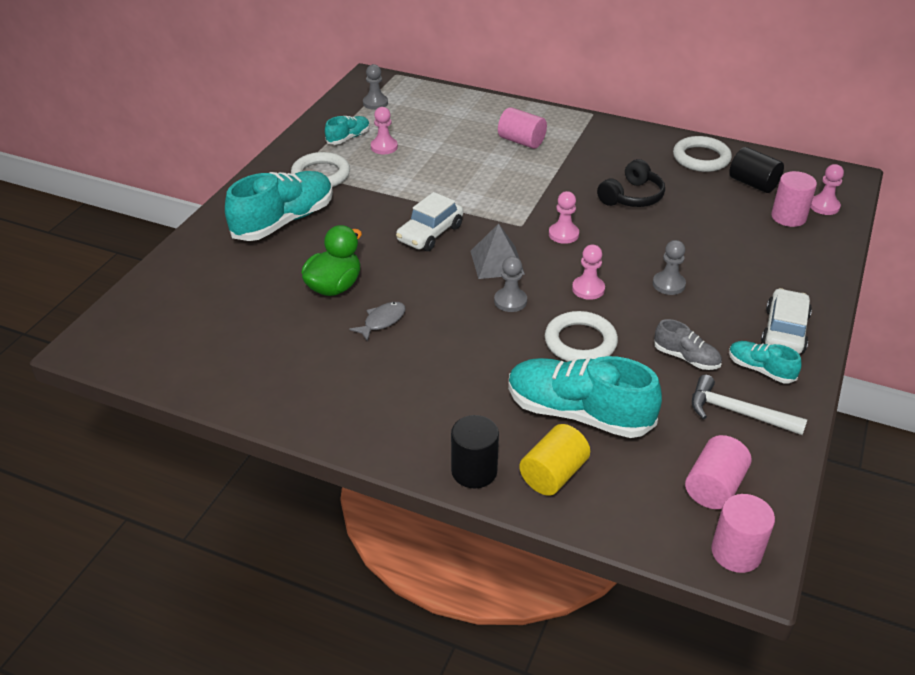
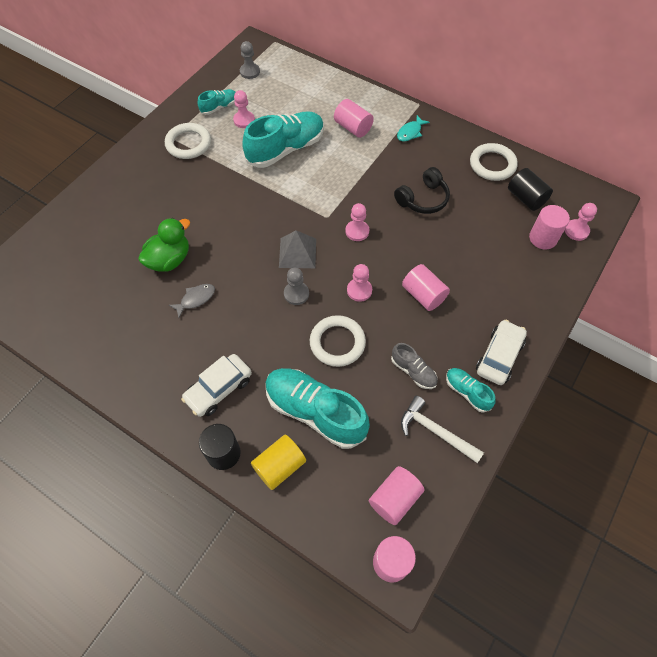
camera: 10 degrees right, 20 degrees up
(284, 221) = (149, 188): turquoise shoe -> turquoise shoe (286, 149)
(430, 233) = (255, 216): white car -> white car (219, 389)
(592, 139) = (410, 132): none -> turquoise fish
(668, 284) = (423, 295): grey pawn -> pink cylinder

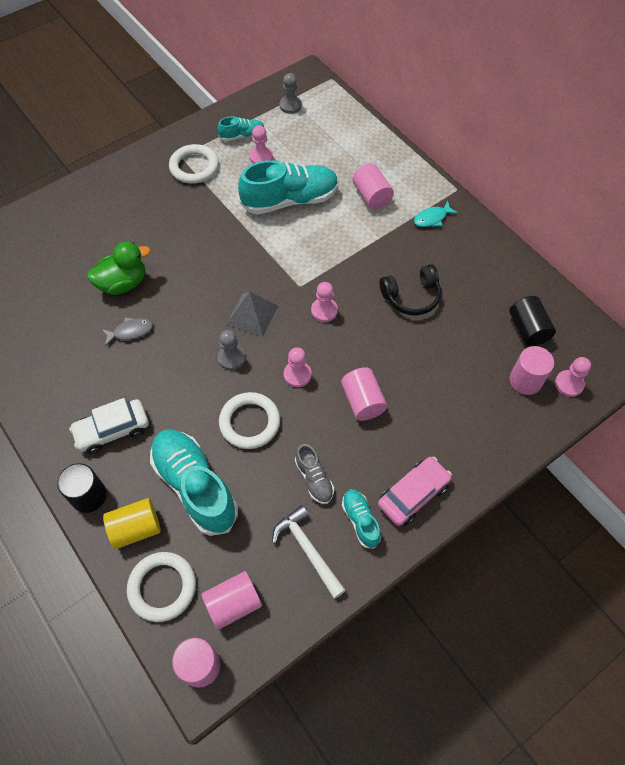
camera: 20 degrees right, 0 degrees up
(492, 164) = (507, 280): white ring -> white ring (162, 587)
(499, 356) = (413, 494): white car -> pink car

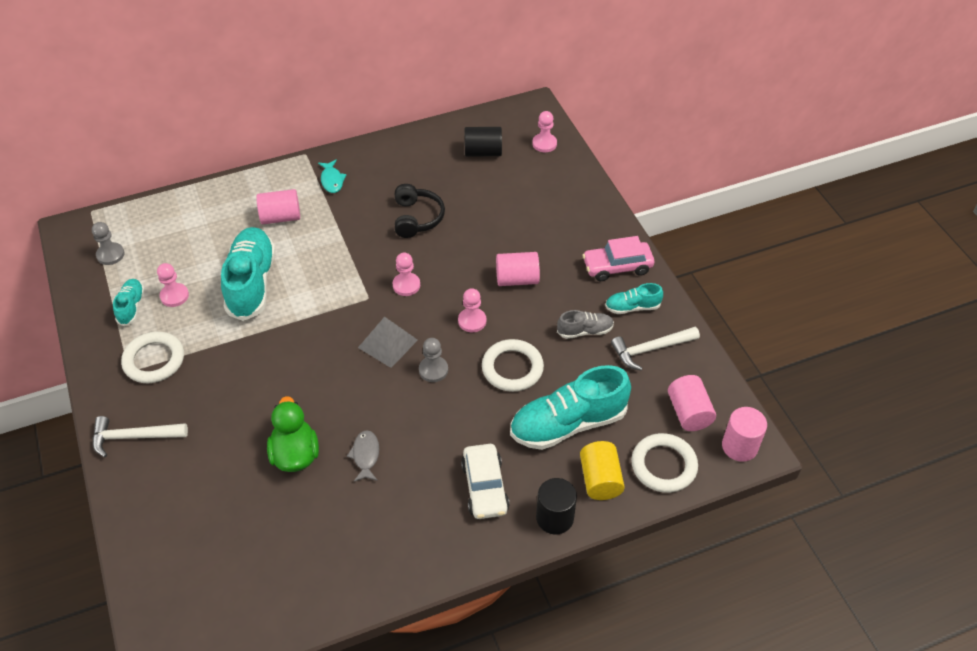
camera: 75 degrees left, 10 degrees down
(121, 180) = (134, 437): none -> white hammer
(413, 494) = (617, 267): pink car -> pink car turned 75 degrees counterclockwise
(525, 380) = (532, 168): pink cylinder -> none

